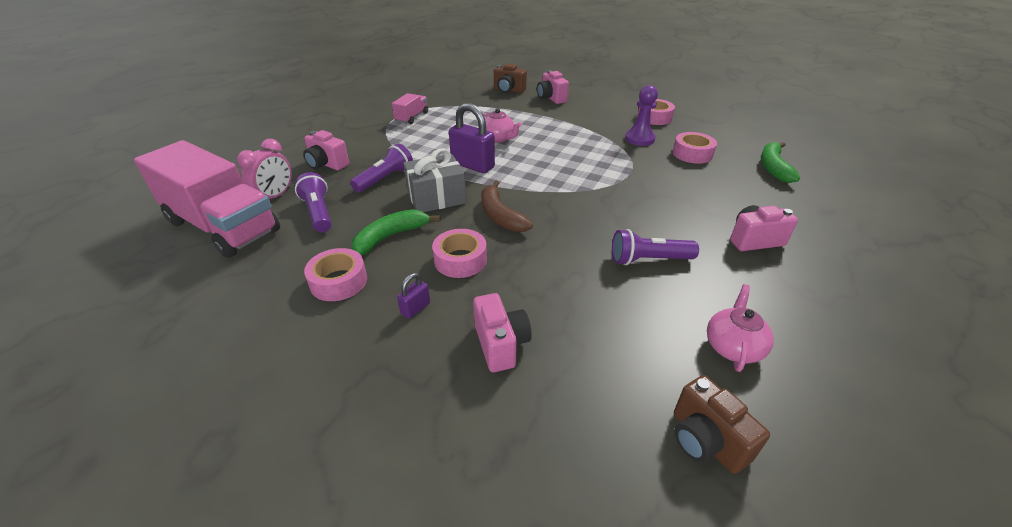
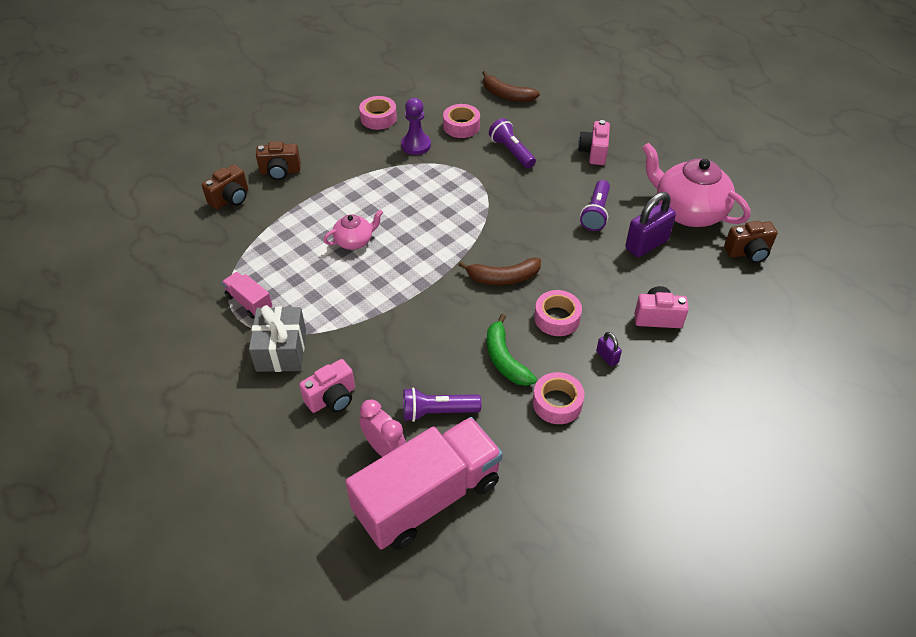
camera: 70 degrees left, 10 degrees up
(385, 179) = (394, 349): purple flashlight -> purple flashlight (511, 152)
(436, 197) = (452, 315): grey gift -> grey gift (281, 350)
(472, 165) = (403, 275): purple padlock -> purple padlock (646, 244)
(551, 98) = (280, 172): pink camera -> brown camera
(733, 346) = (688, 211): pink teapot -> pink teapot, size x1.97
(773, 167) = (506, 95): green banana -> brown banana

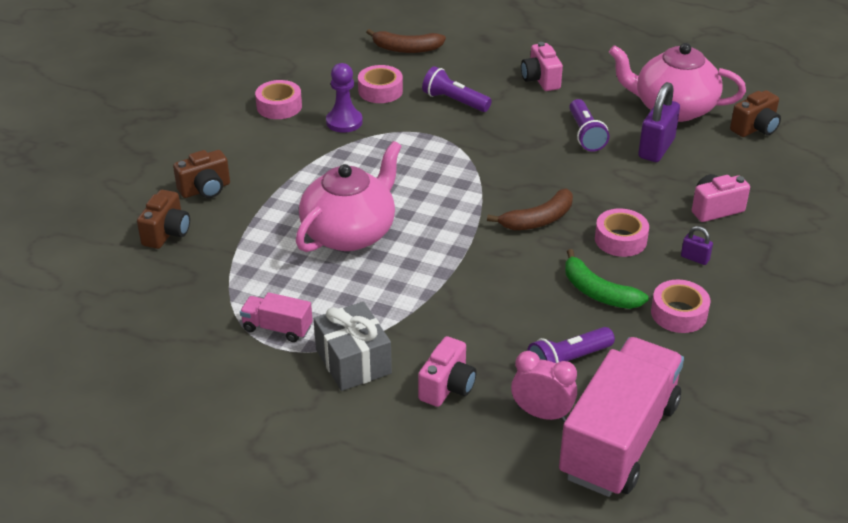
camera: 25 degrees left, 10 degrees down
(354, 241) = (350, 233): pink teapot -> pink teapot, size x1.97

